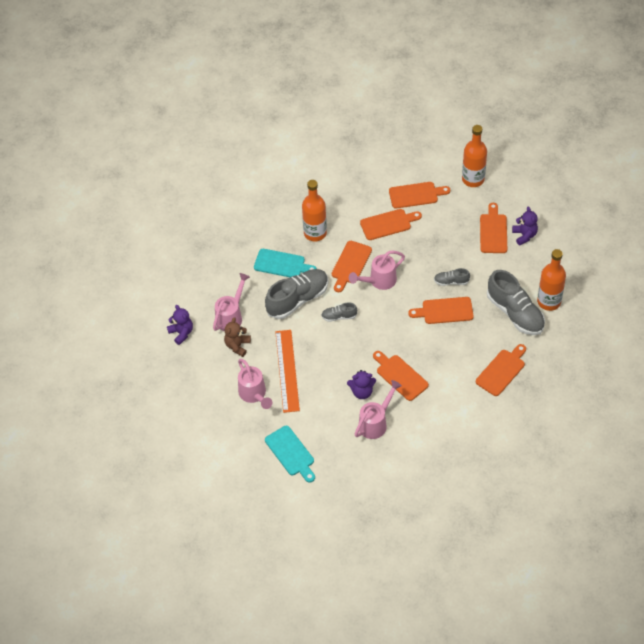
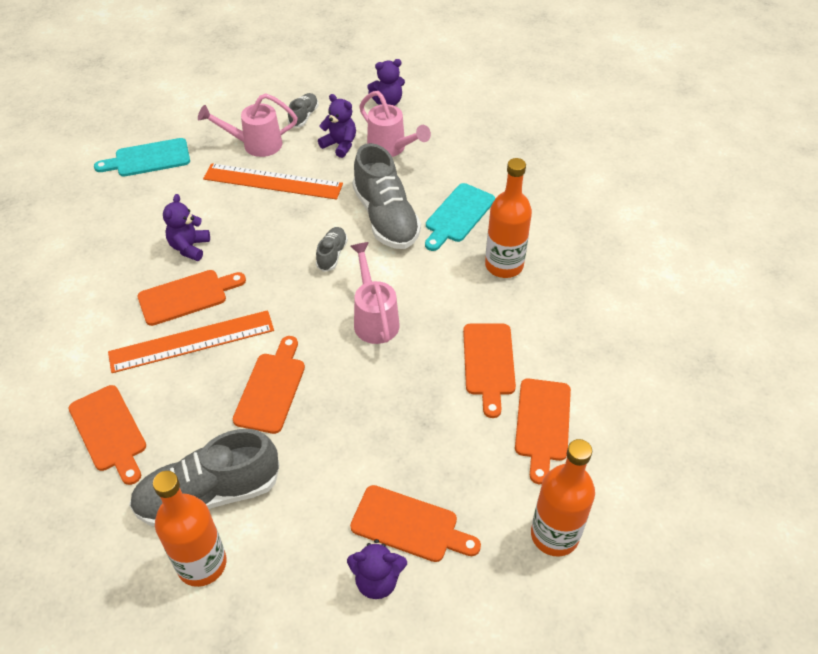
camera: 105 degrees right, 5 degrees down
(237, 346) = (340, 145): brown teddy bear -> purple teddy bear
(350, 264) = (423, 292): orange cutting board -> none
(376, 422) = (131, 249): pink watering can -> none
(430, 359) = (192, 341): none -> orange ruler
(451, 282) = (326, 417): grey shoe -> grey shoe (304, 116)

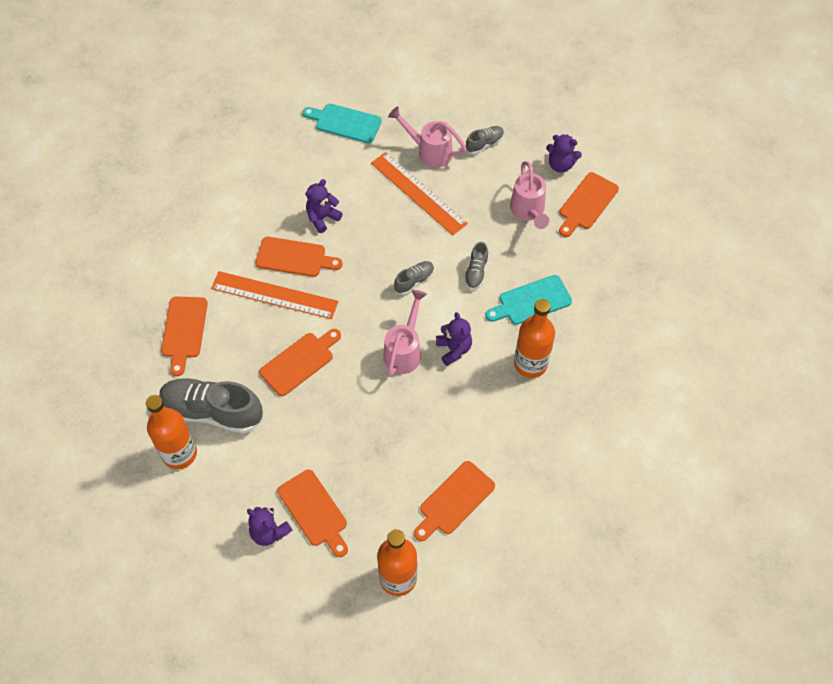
camera: 35 degrees right, 10 degrees up
(340, 145) = (492, 186): purple teddy bear -> purple teddy bear (454, 349)
(386, 218) = (476, 272): grey shoe -> grey shoe, size x0.48
(489, 363) = (455, 434): orange cutting board -> orange cutting board (587, 203)

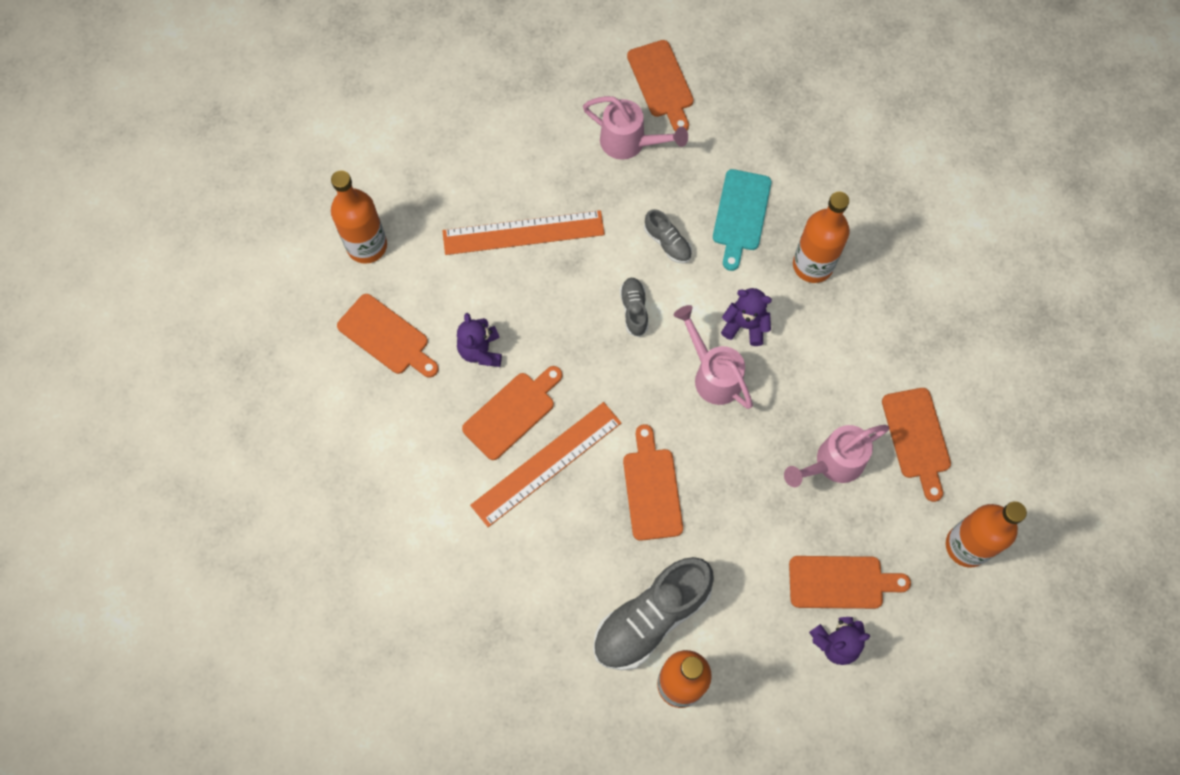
camera: 55 degrees left, 10 degrees up
(184, 331) = (523, 589): orange cutting board -> orange cutting board (387, 337)
(345, 123) = (367, 246): turquoise cutting board -> orange bottle
(429, 151) = (476, 186): pink watering can -> pink watering can (832, 464)
(484, 144) = (510, 126): grey shoe -> none
(560, 165) = (595, 73): purple teddy bear -> none

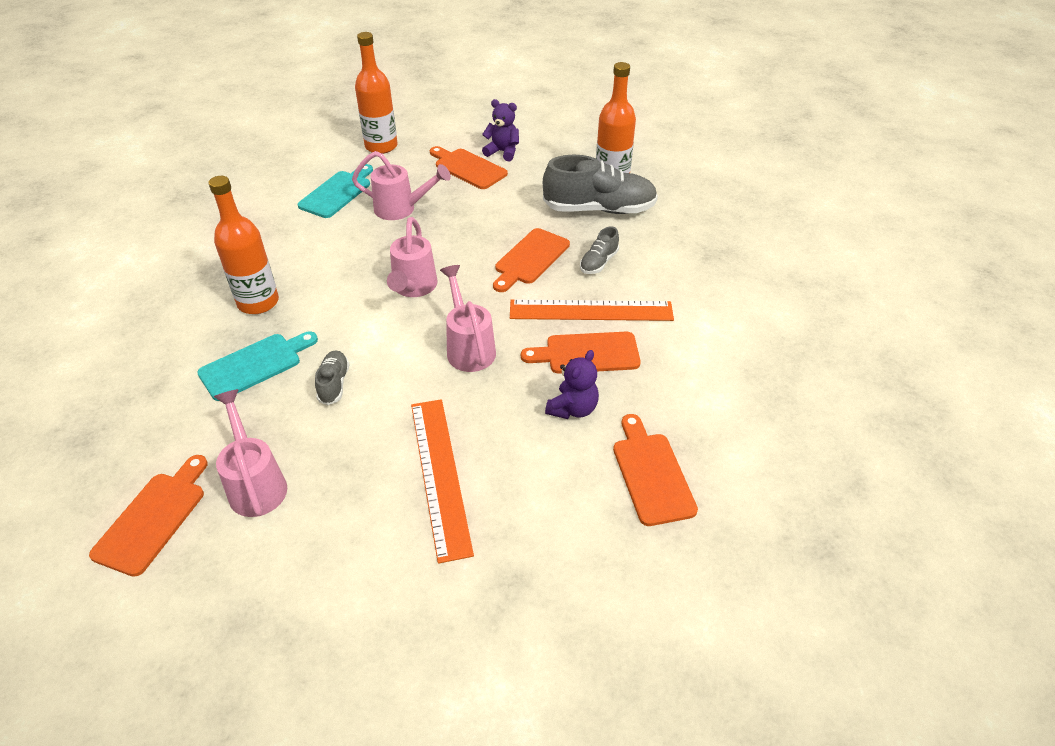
camera: 140 degrees left, 25 degrees down
(367, 246) = (605, 574): orange bottle -> none
(523, 233) = (440, 475): orange ruler -> orange ruler turned 45 degrees clockwise
(607, 348) = (468, 347): none -> pink watering can
(634, 310) = (418, 357): grey shoe -> grey shoe (598, 262)
(745, 325) = (354, 299): purple teddy bear -> none
(917, 438) = (337, 192): orange cutting board -> turquoise cutting board

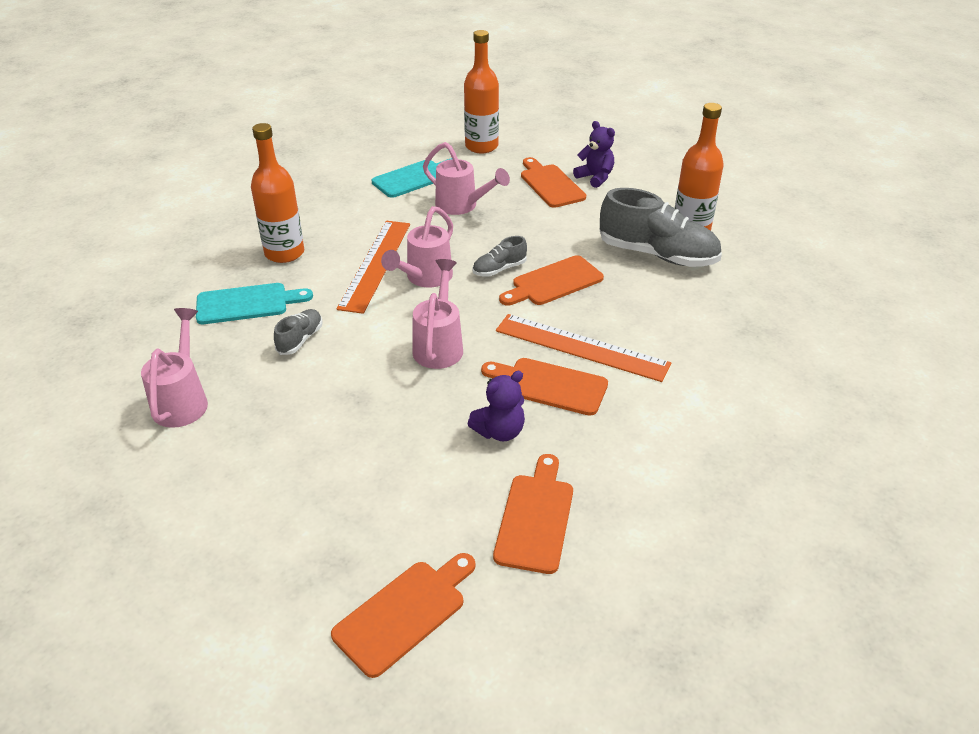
camera: 25 degrees right, 5 degrees down
(153, 518) = (90, 399): orange cutting board -> orange cutting board (404, 613)
(440, 475) = (337, 447): orange ruler -> orange ruler (375, 264)
(598, 262) = (621, 304): grey shoe -> grey shoe (499, 269)

